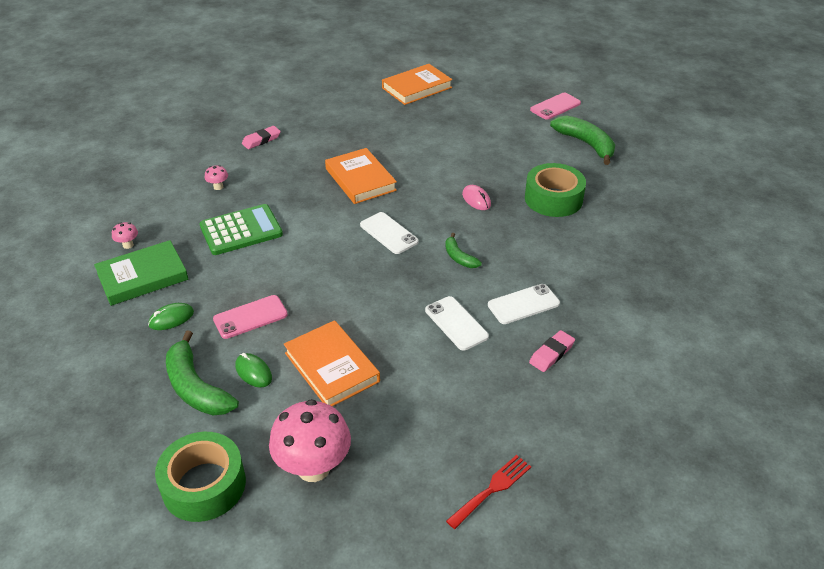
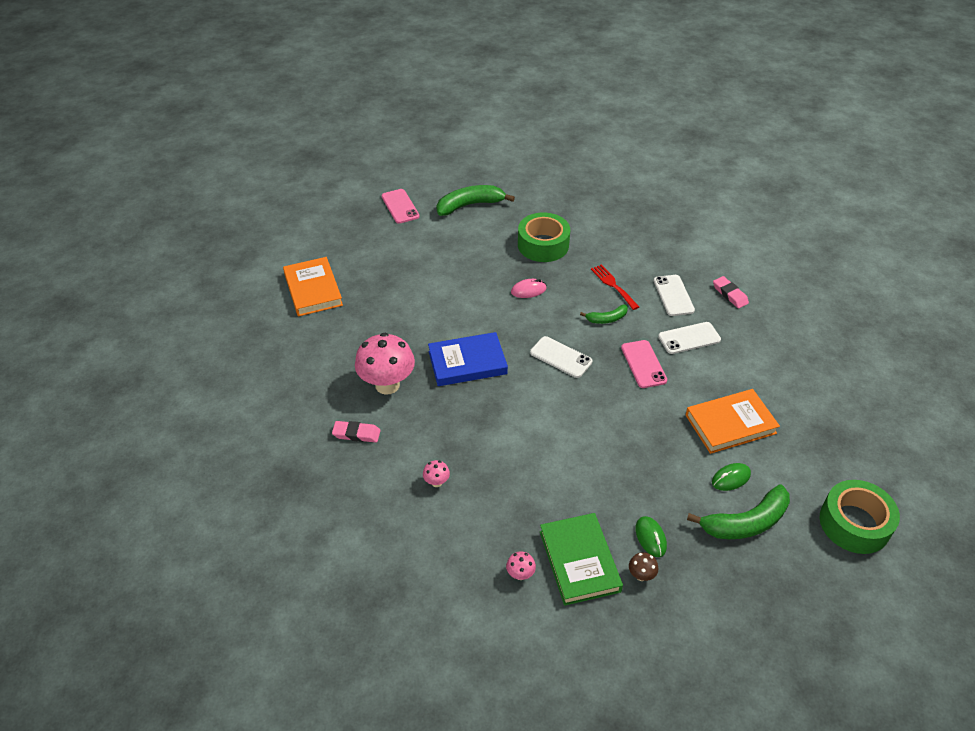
camera: 75 degrees left, 5 degrees up
(128, 316) = (641, 575): none -> brown mushroom
(241, 230) = (524, 468): green calculator -> none
(250, 317) = (659, 473): pink phone -> pink phone (643, 364)
(261, 140) = (356, 434): pink eraser -> pink eraser turned 60 degrees counterclockwise
(313, 468) = (837, 450): pink mushroom -> pink mushroom (387, 385)
(360, 179) = (467, 362): orange book -> blue book
(389, 233) = (561, 357): white phone -> white phone turned 60 degrees clockwise
(492, 489) = (855, 355): red fork -> red fork (613, 285)

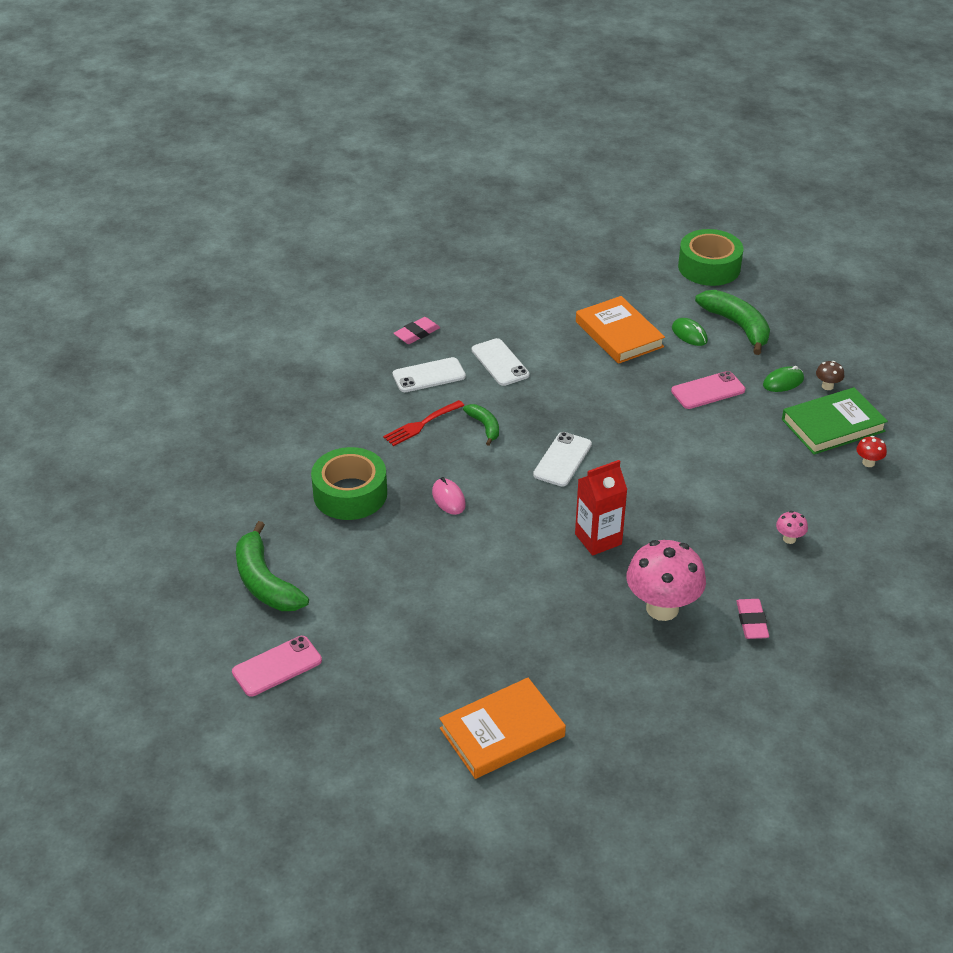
camera: 100 degrees left, 5 degrees down
(467, 362) = (598, 539): blue book -> red carton
(520, 574) = (868, 463): pink mushroom -> red mushroom
(643, 364) = (552, 395): pink phone -> pink phone (708, 390)

